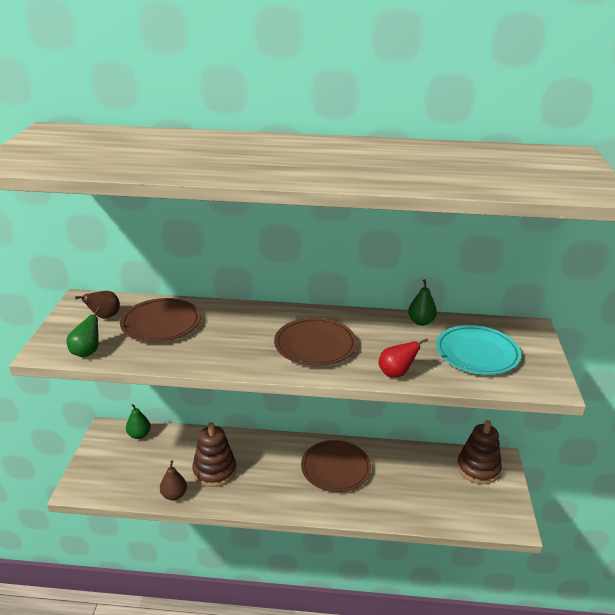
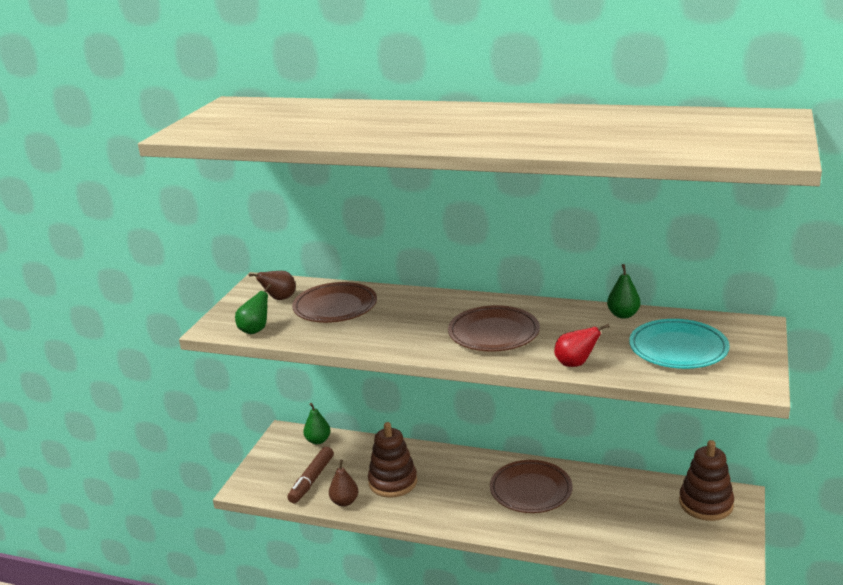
camera: 15 degrees right, 5 degrees down
(140, 476) = (311, 480): none -> brown marker

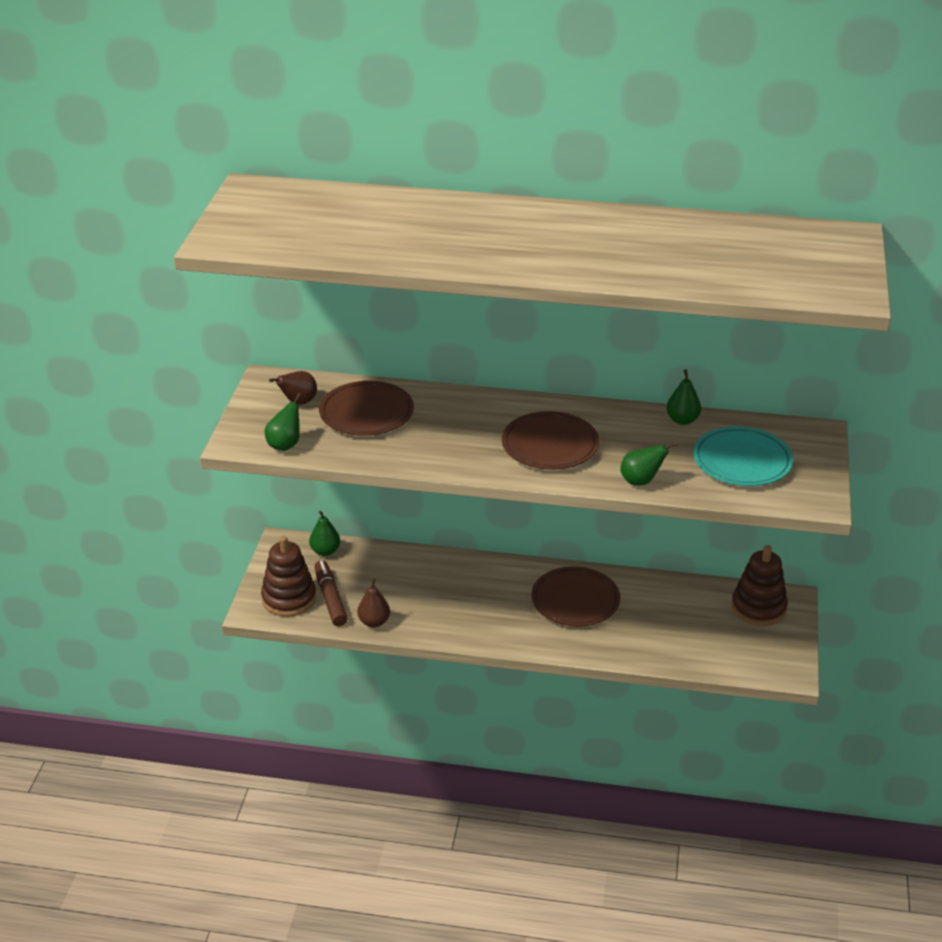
camera: 10 degrees left, 10 degrees up
(311, 480) = (330, 599): brown marker -> brown marker turned 150 degrees clockwise
(393, 482) = (422, 597): brown stacking toy -> brown stacking toy (289, 599)
(575, 364) = (641, 481): red pear -> green pear

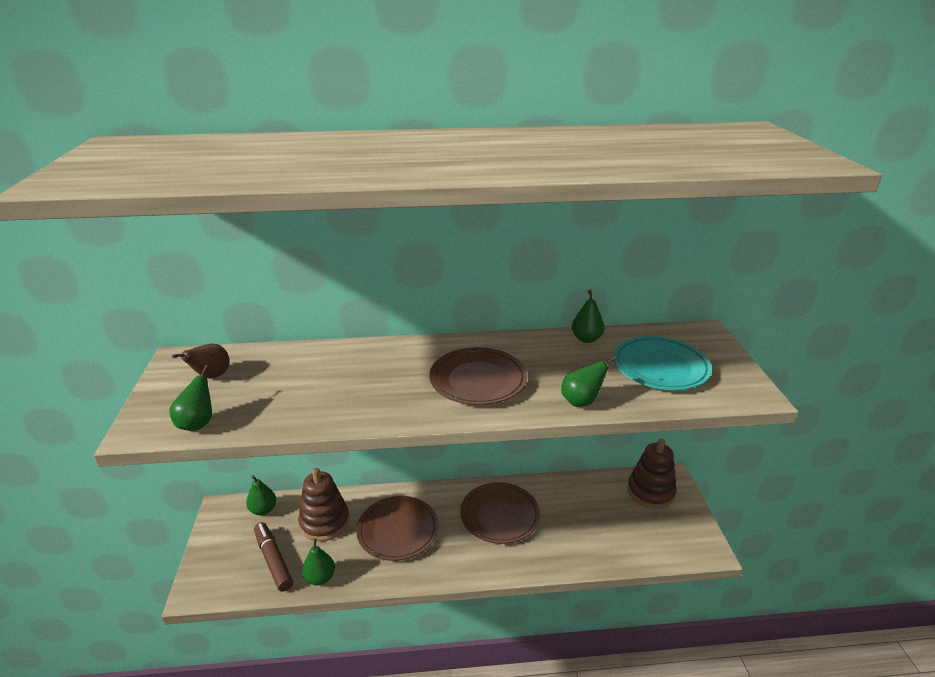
camera: 15 degrees left, 5 degrees down
(289, 599) = (231, 569): brown stacking toy -> brown stacking toy (324, 522)
(366, 413) = (285, 376): brown plate -> brown plate (398, 530)
(374, 622) = (320, 578): brown pear -> green pear

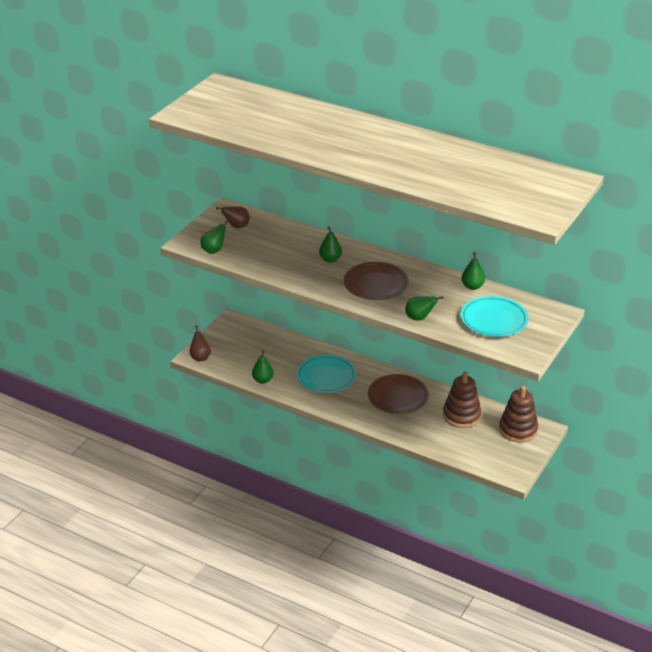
camera: 35 degrees right, 5 degrees up
(206, 587) = (200, 357): none -> brown pear
(263, 510) = (255, 331): green pear -> green pear (330, 259)
(273, 560) = (243, 360): brown marker -> none
(324, 522) = (286, 353): brown stacking toy -> brown stacking toy (461, 416)
(398, 530) = (326, 377): brown plate -> turquoise plate

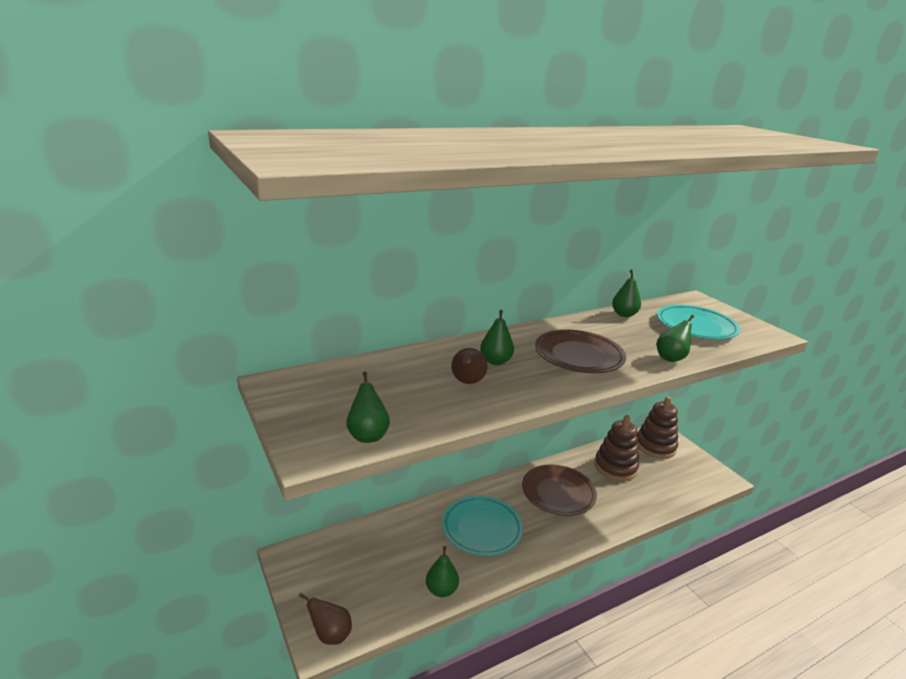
camera: 60 degrees left, 10 degrees down
(236, 226) = (331, 392): brown pear -> brown pear (467, 382)

